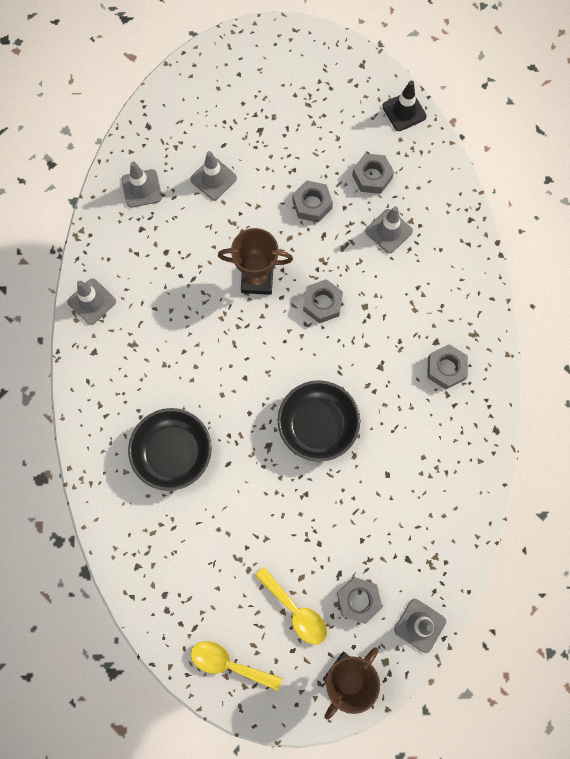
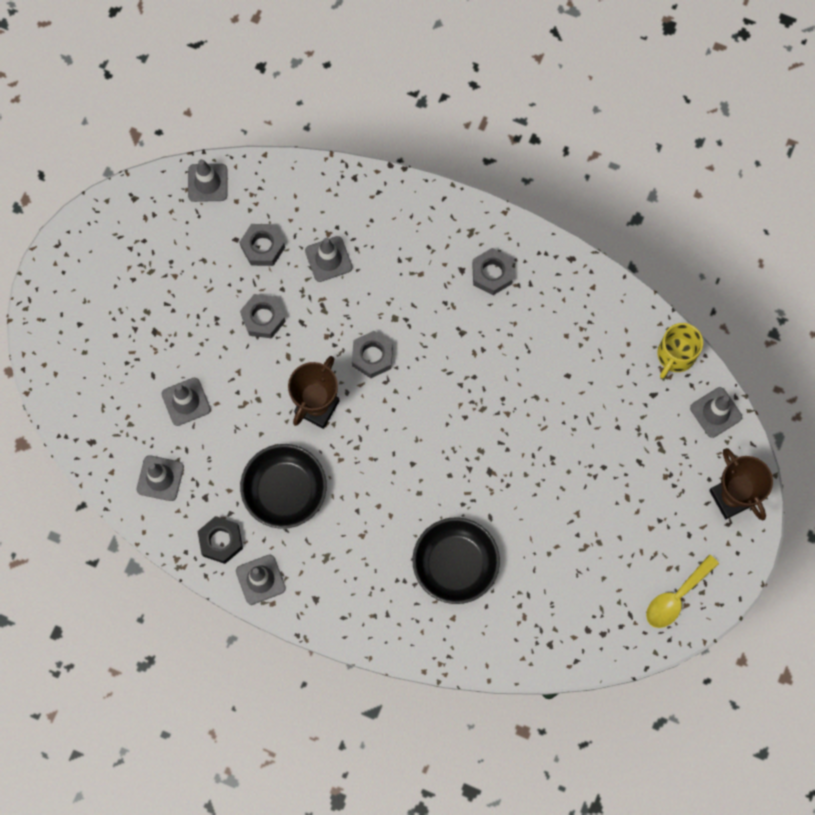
camera: 65 degrees left, 0 degrees up
(110, 257) = (221, 541): none -> black nut
(296, 611) = (655, 516): yellow spoon -> none
(317, 425) = (491, 416): black bowl -> black bowl (285, 491)
(358, 600) = (670, 455): grey nut -> none
(404, 111) = (207, 183): black traffic cone -> grey traffic cone
(455, 564) = (675, 355): none -> yellow mug

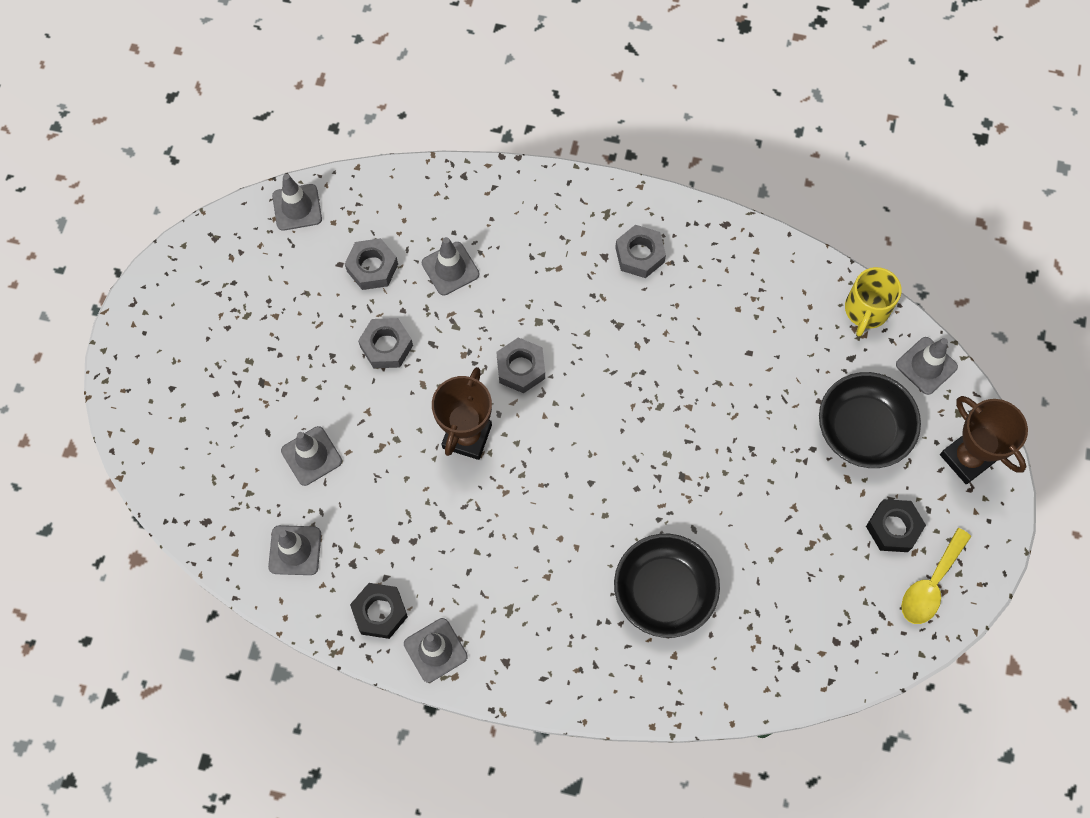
camera: 10 degrees left, 5 degrees down
(285, 491) = (446, 540): black bowl -> black bowl (863, 429)
(656, 545) = (893, 528): none -> black nut

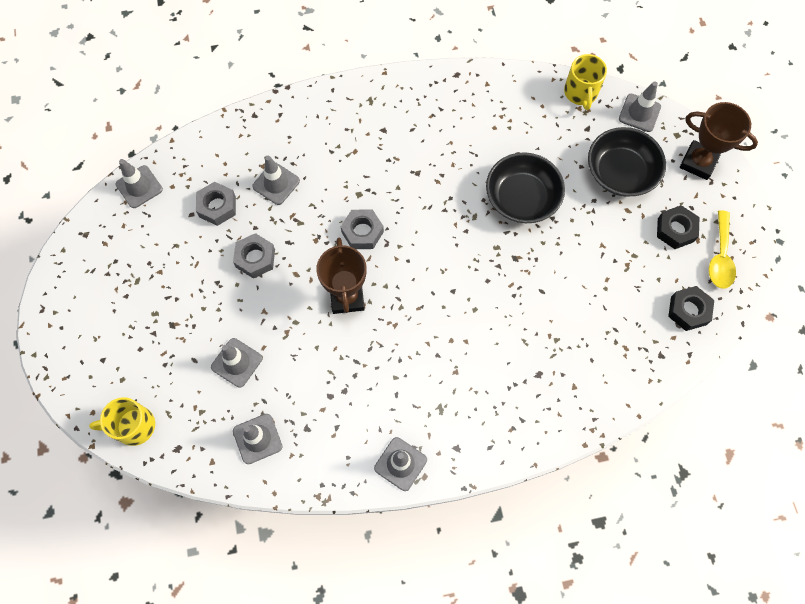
camera: 25 degrees left, 0 degrees up
(171, 476) = (133, 426): none -> yellow mug
(380, 612) = (345, 455): black nut -> black nut (688, 310)
(639, 255) = (407, 119): grey nut -> none
(664, 591) = (543, 344): black bowl -> black bowl (521, 198)

